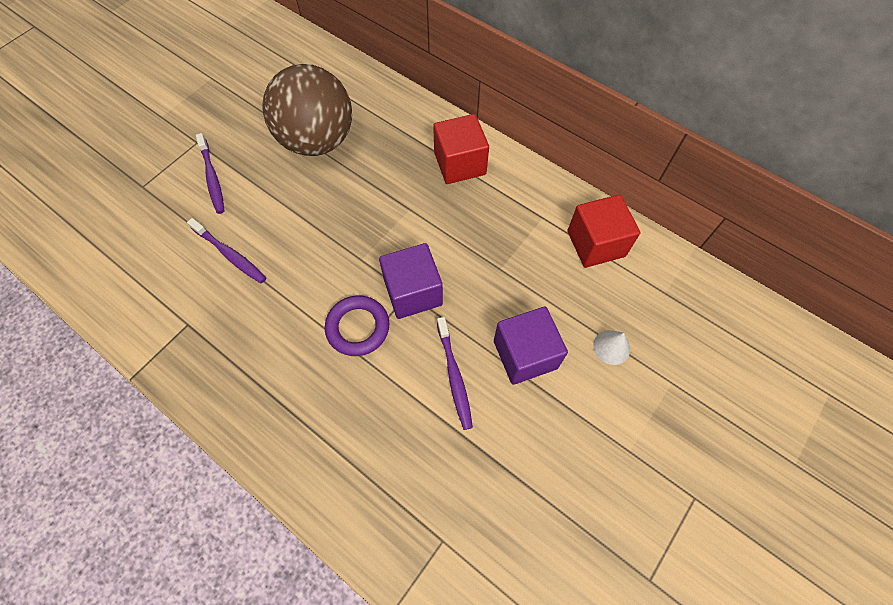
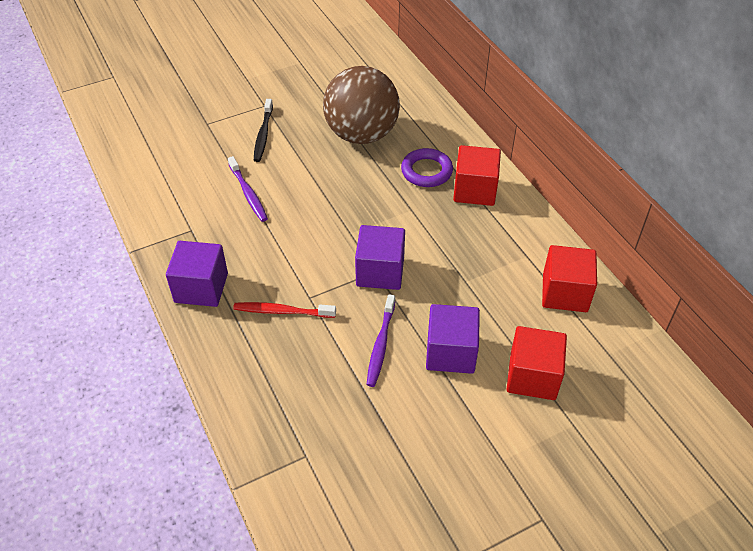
camera: 25 degrees right, 15 degrees down
(212, 178) = (263, 135): purple toothbrush -> black toothbrush
(233, 390) = (201, 288): none -> purple cube
(335, 381) = (282, 311): none -> red toothbrush
(358, 327) = (320, 280): purple ring -> purple ring (426, 171)
(611, 347) = (532, 376): white cone -> red cube

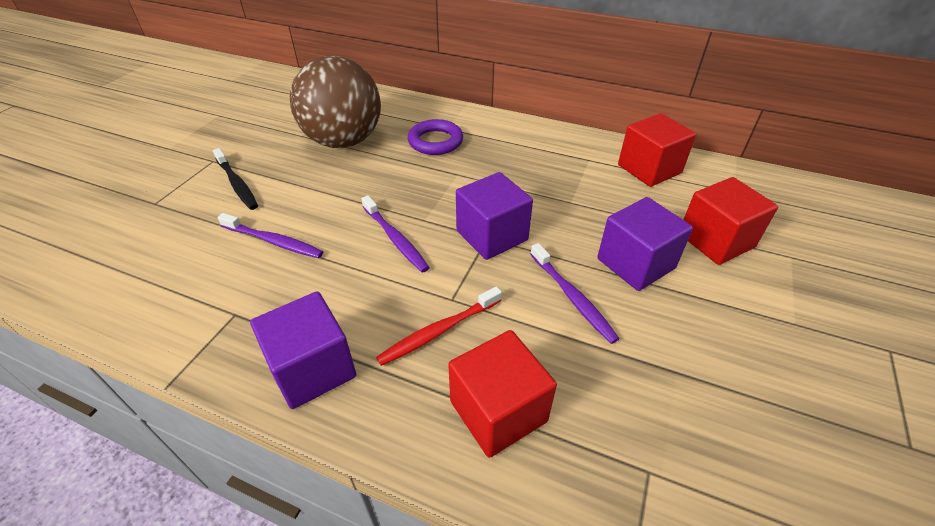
camera: 40 degrees left, 5 degrees down
(318, 236) = (395, 239): none -> purple toothbrush
(475, 190) = (491, 136): red cube -> red cube (498, 411)

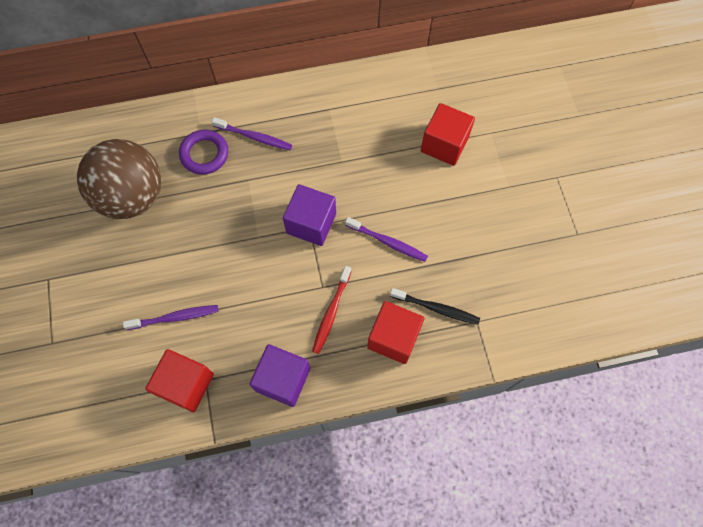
camera: 35 degrees left, 25 degrees up
(237, 184) = (94, 288): black toothbrush -> black toothbrush (436, 308)
(395, 239) = (252, 264): purple toothbrush -> purple toothbrush (254, 137)
(635, 263) = (408, 193): purple cube -> none
(649, 169) = (374, 96): red cube -> red cube (186, 384)

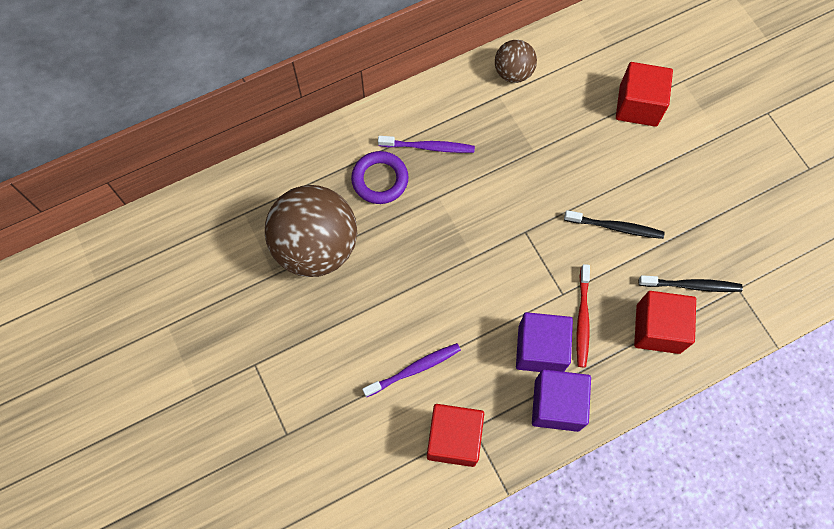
camera: 15 degrees left, 0 degrees up
(311, 223) = (526, 227): purple cube -> purple cube (540, 349)
(347, 92) = (513, 72): none -> brown ball
(388, 242) = (615, 227): purple toothbrush -> black toothbrush

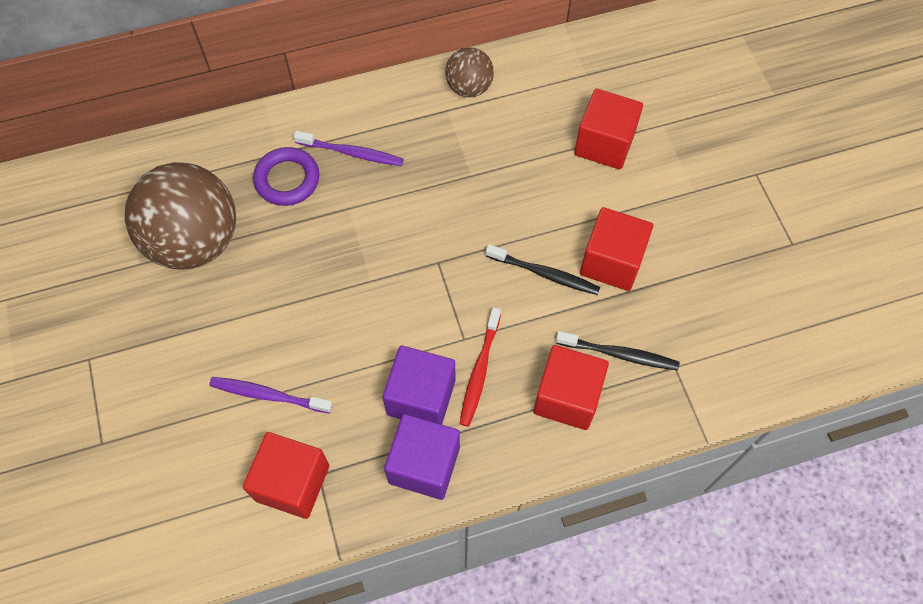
camera: 10 degrees right, 5 degrees down
(414, 369) = (268, 395): purple toothbrush -> purple toothbrush turned 150 degrees counterclockwise
(667, 208) = (611, 261): none -> red cube

